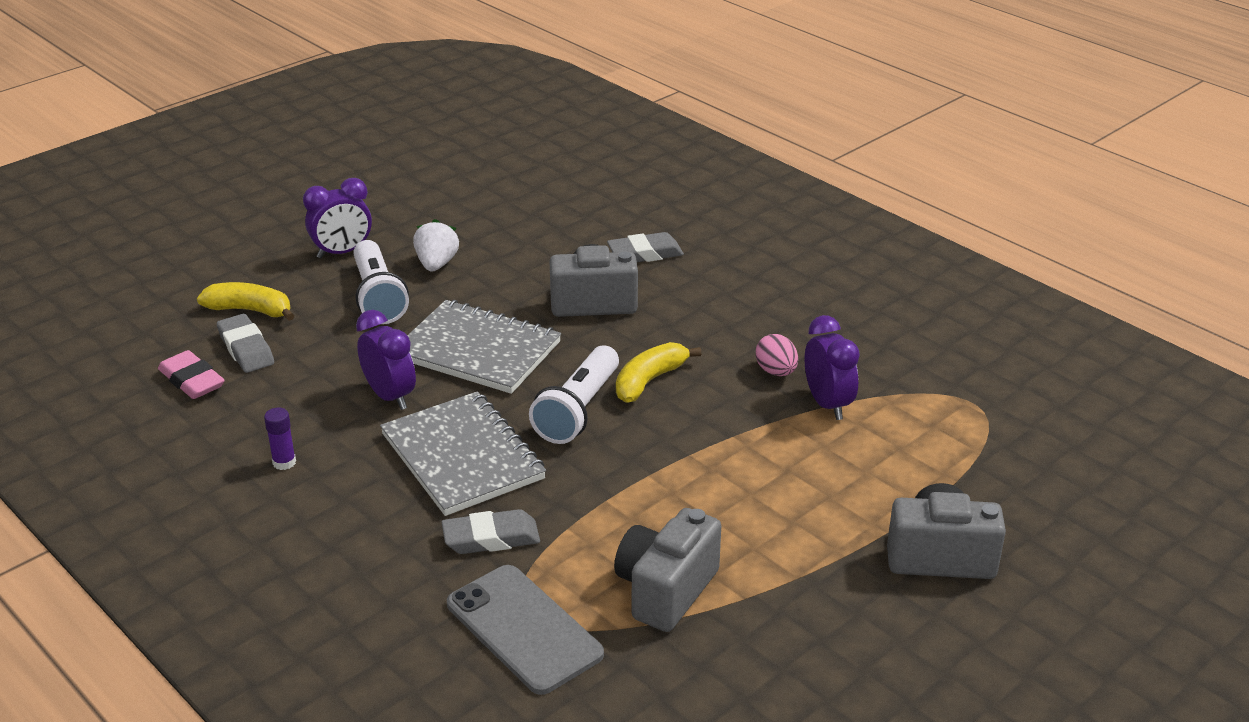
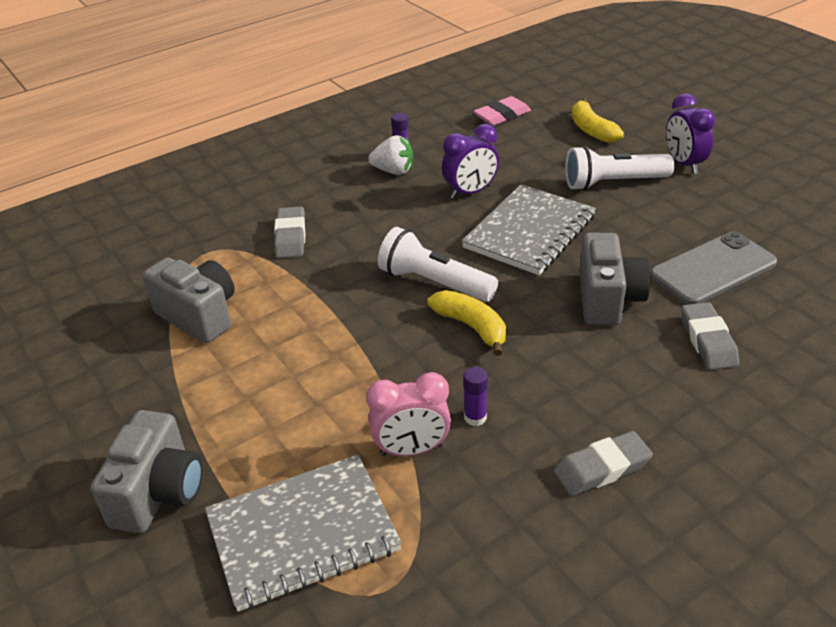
camera: 100 degrees right, 5 degrees up
(246, 349) = (539, 132): grey eraser -> grey eraser (602, 468)
(250, 310) = (592, 130): yellow banana -> yellow banana turned 135 degrees clockwise
(436, 264) = (670, 210): white strawberry -> white strawberry (393, 171)
(462, 457) = (387, 225): grey notebook -> grey notebook (302, 533)
(523, 629) = (194, 249): grey phone -> grey phone (713, 269)
(776, 372) = (475, 417): pink egg -> purple glue stick
(827, 404) = (411, 450): purple clock -> pink clock

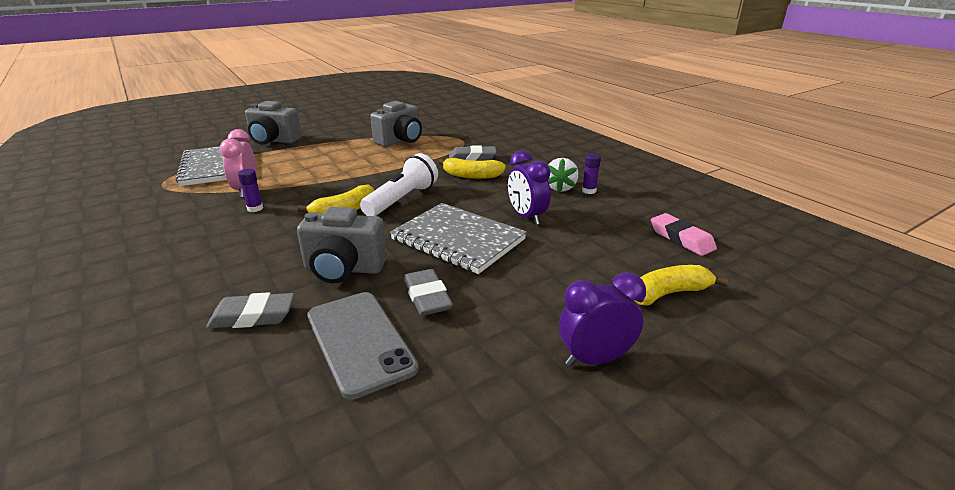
camera: 90 degrees right, 10 degrees down
(356, 234) = (471, 175): none -> yellow banana
(602, 468) = (168, 247): grey eraser -> grey eraser (427, 297)
(613, 183) = (543, 295): white flashlight -> none

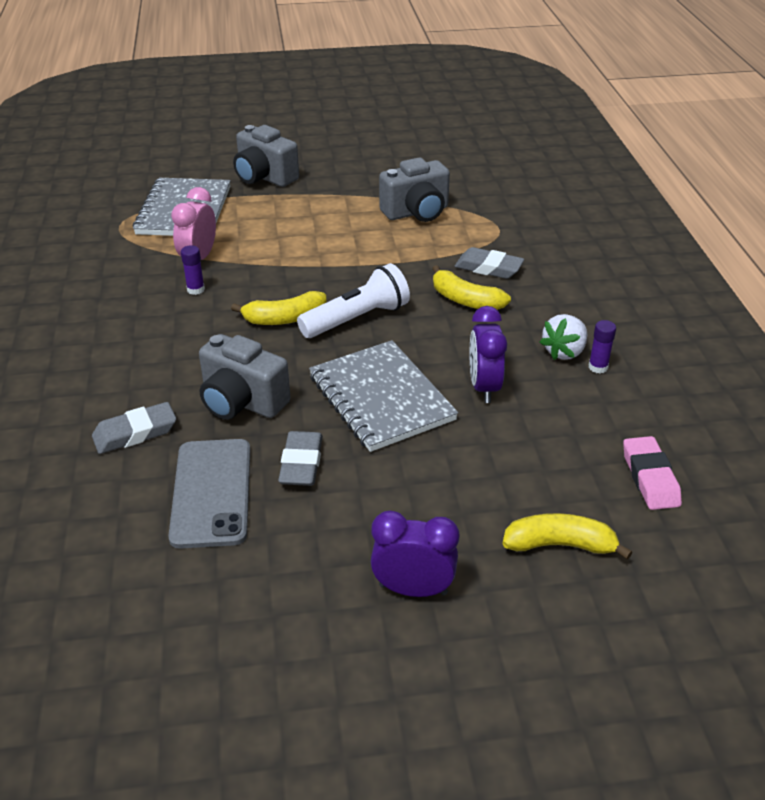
camera: 25 degrees right, 10 degrees up
(253, 316) = (135, 433): grey eraser -> grey eraser turned 45 degrees counterclockwise

